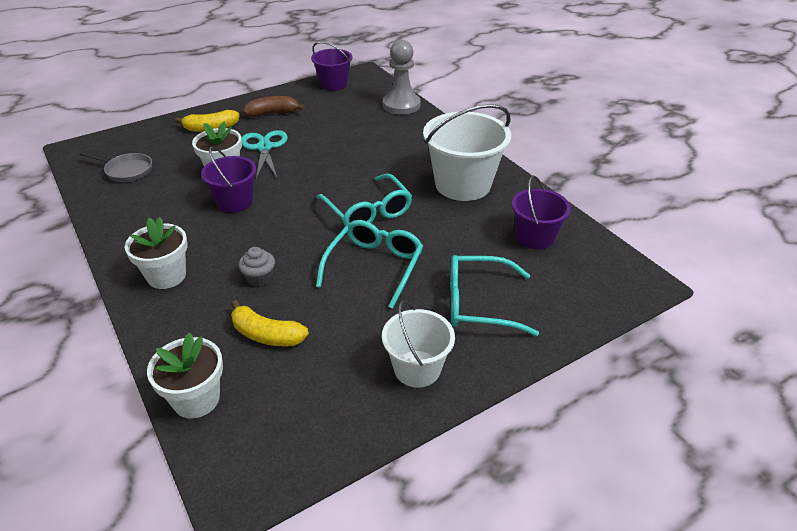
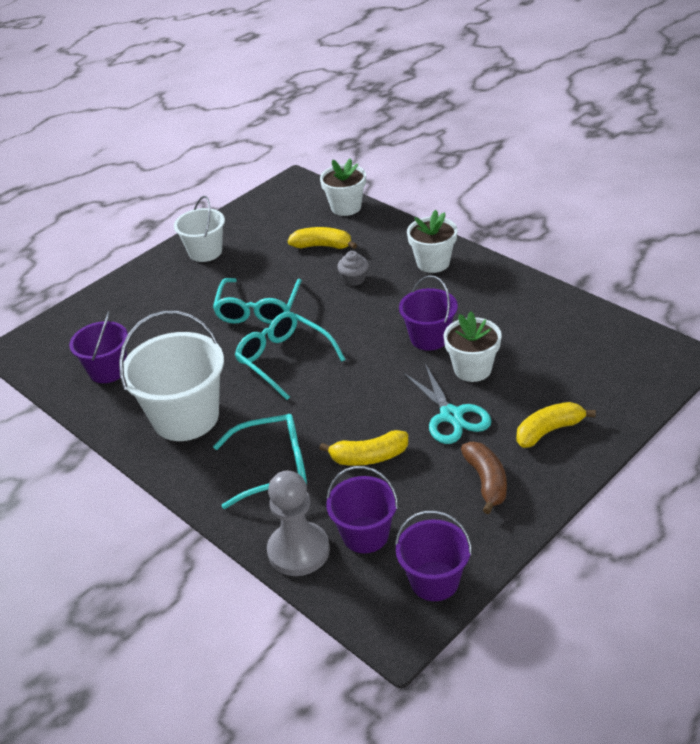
camera: 170 degrees right, 0 degrees up
(126, 171) = (584, 345): grey pan -> none
(273, 113) = (486, 481): brown banana -> brown banana turned 75 degrees counterclockwise
(336, 137) = (369, 457): none -> yellow banana
(359, 105) = (365, 535): none -> purple bucket
(479, 303) = (162, 301): turquoise glasses -> turquoise glasses (272, 467)

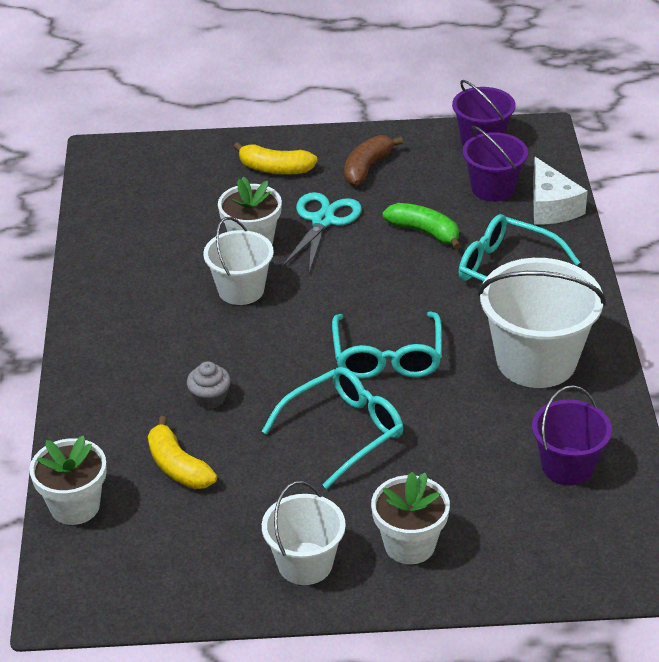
camera: 140 degrees left, 0 degrees up
(298, 551) = (551, 206): grey pawn -> white cheese
(369, 457) = (424, 232): yellow banana -> green banana
(429, 338) = (241, 290): purple bucket -> white bucket
(433, 263) = (116, 360): white flower pot -> white flower pot (409, 545)

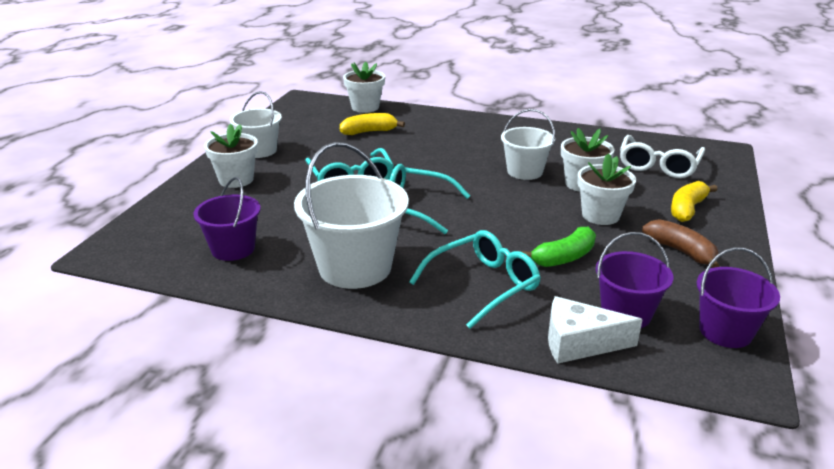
camera: 110 degrees right, 10 degrees down
(169, 194) = (658, 165): none -> white glasses
(210, 398) = (419, 147): grey cupcake -> none
(323, 221) = (600, 215): turquoise scissors -> white flower pot

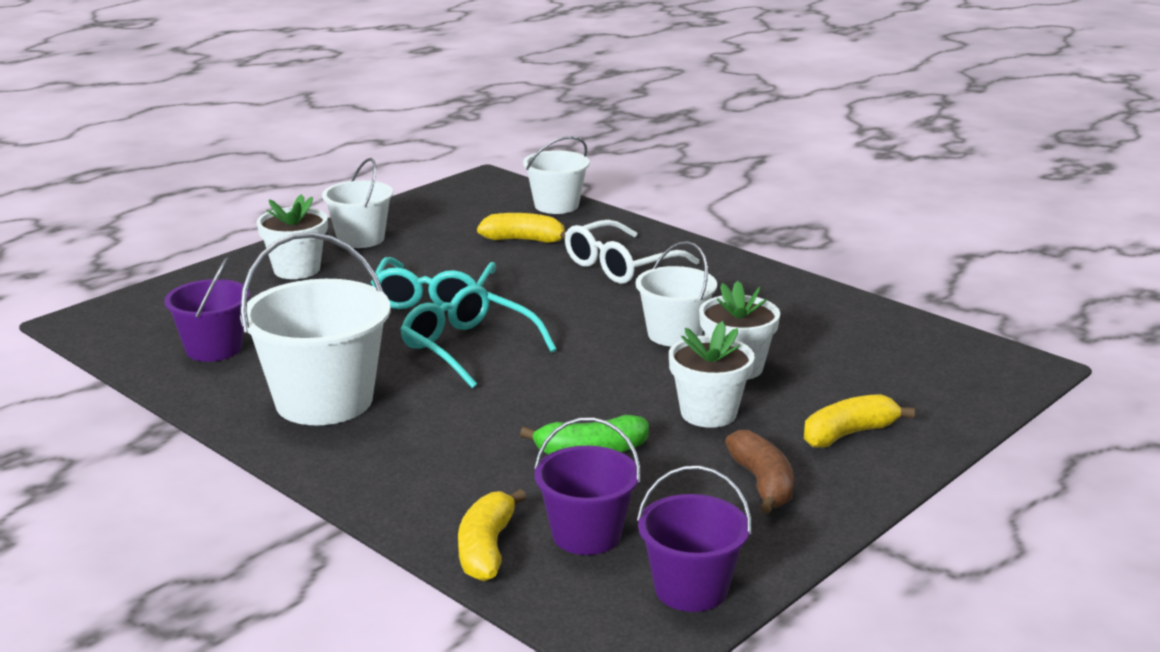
camera: 25 degrees right, 5 degrees down
(365, 107) = (556, 205): white flower pot -> white bucket
(482, 285) = (448, 457): turquoise glasses -> none
(579, 343) = (486, 549): white cheese -> yellow banana
(658, 165) = (888, 366): white glasses -> white glasses (621, 265)

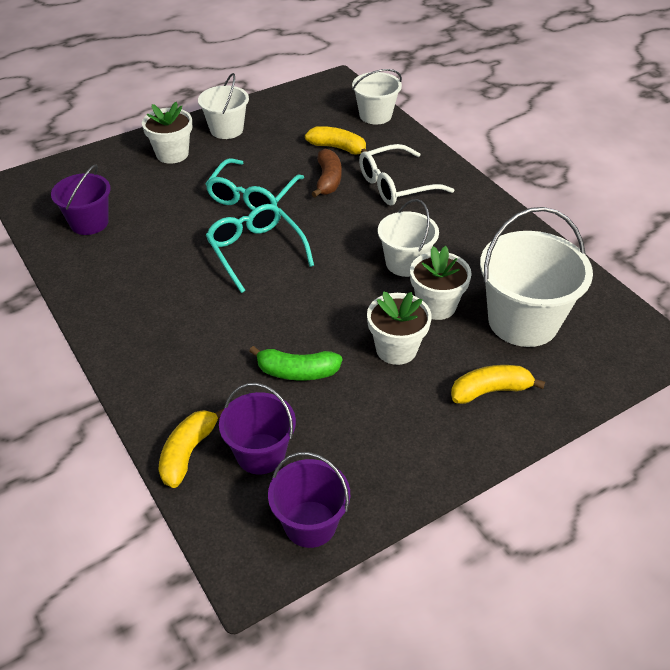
camera: 15 degrees right, 20 degrees up
(324, 401) = (139, 286): white bucket -> white bucket (523, 321)
(762, 483) = (405, 429): brown banana -> brown banana (328, 180)

